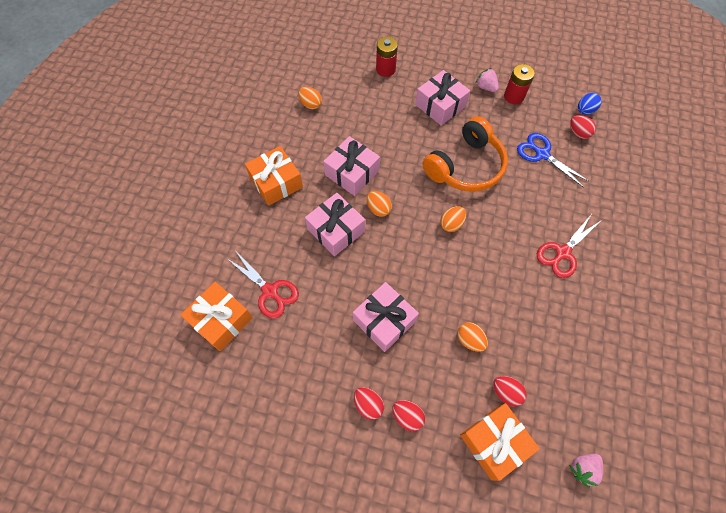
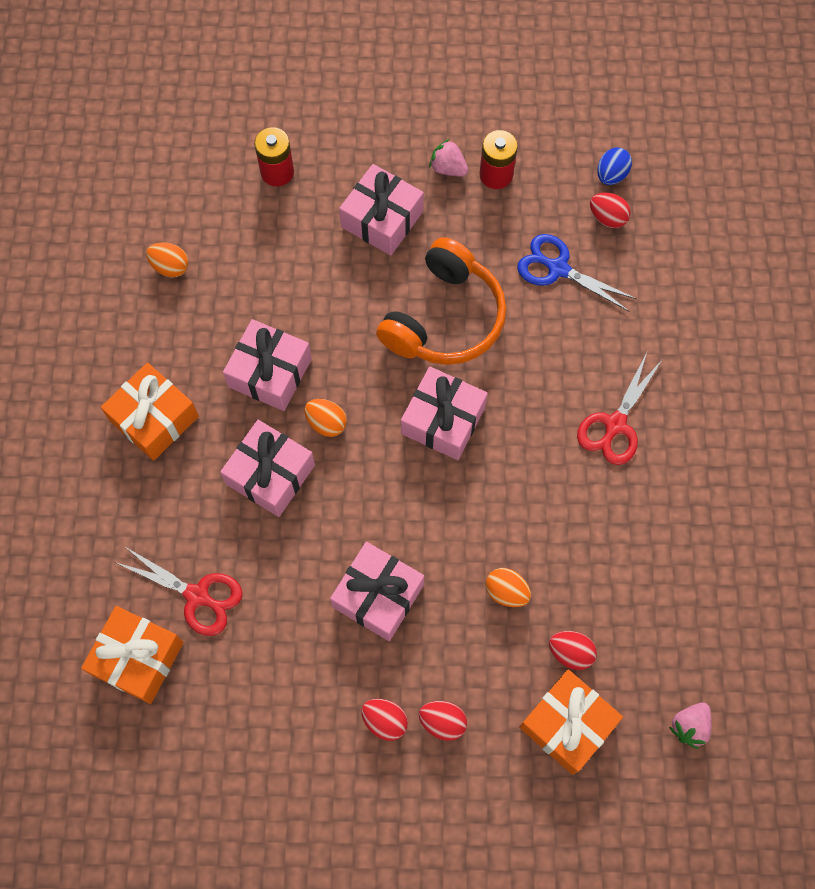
camera: 15 degrees left, 5 degrees up
(451, 224) = (443, 420): orange egg -> pink gift

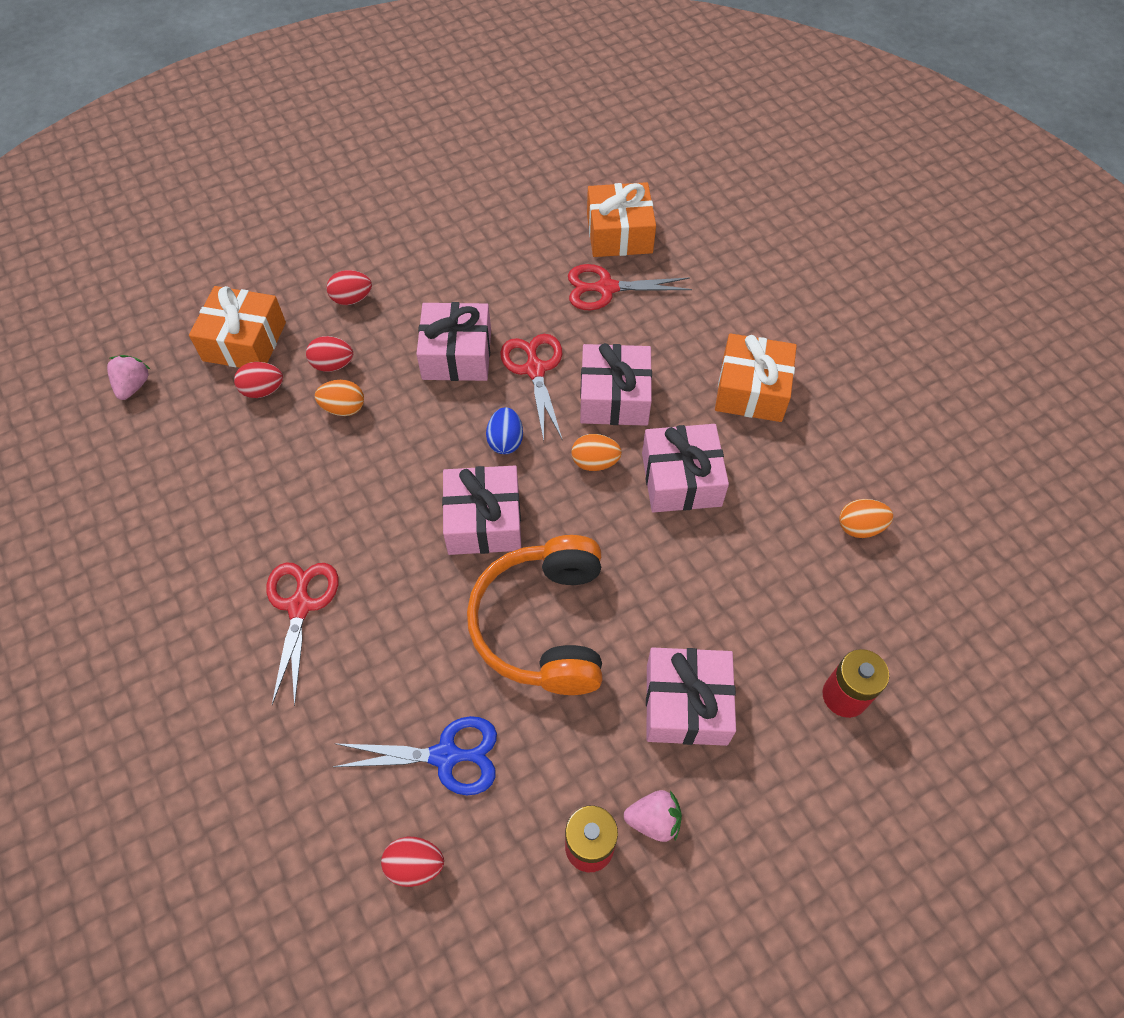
camera: 150 degrees right, 10 degrees down
(319, 540) = (535, 370): none -> red scissors
(385, 721) = (399, 280): red egg -> red egg (333, 365)
(611, 175) = (438, 938): blue egg -> blue egg (505, 441)

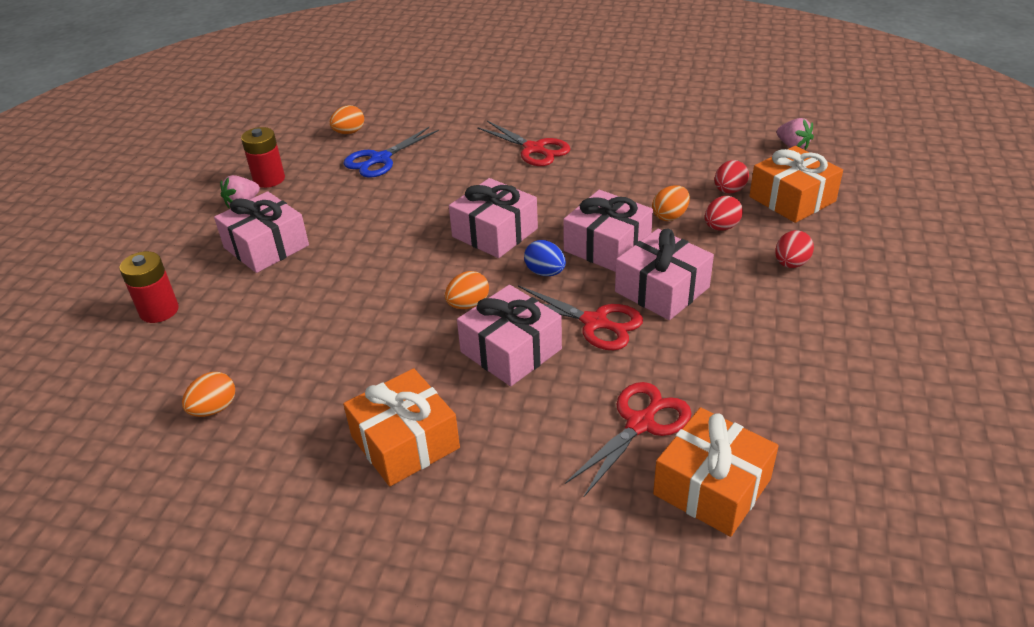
camera: 135 degrees right, 20 degrees down
(415, 865) = (349, 132): red egg -> orange egg
(544, 625) = (392, 221): orange headphones -> none
(681, 479) = (392, 339): pink gift -> pink gift (607, 246)

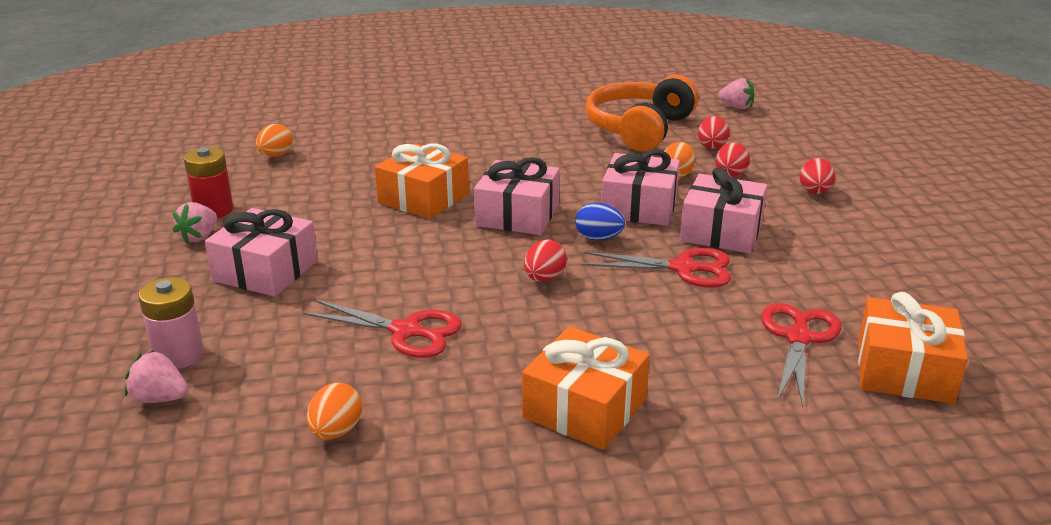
camera: 25 degrees left, 10 degrees down
(123, 345) = (160, 398): none -> pink strawberry
(159, 311) = (179, 355): red battery -> pink battery
(380, 159) = (334, 173): blue scissors -> none
(468, 305) = (544, 279): orange egg -> red egg
(511, 350) = (623, 307): pink gift -> none
(534, 149) = (495, 142): red scissors -> red scissors (406, 331)
(675, 156) = (639, 129): none -> orange headphones
(792, 199) = (771, 145): orange gift -> orange gift (423, 198)

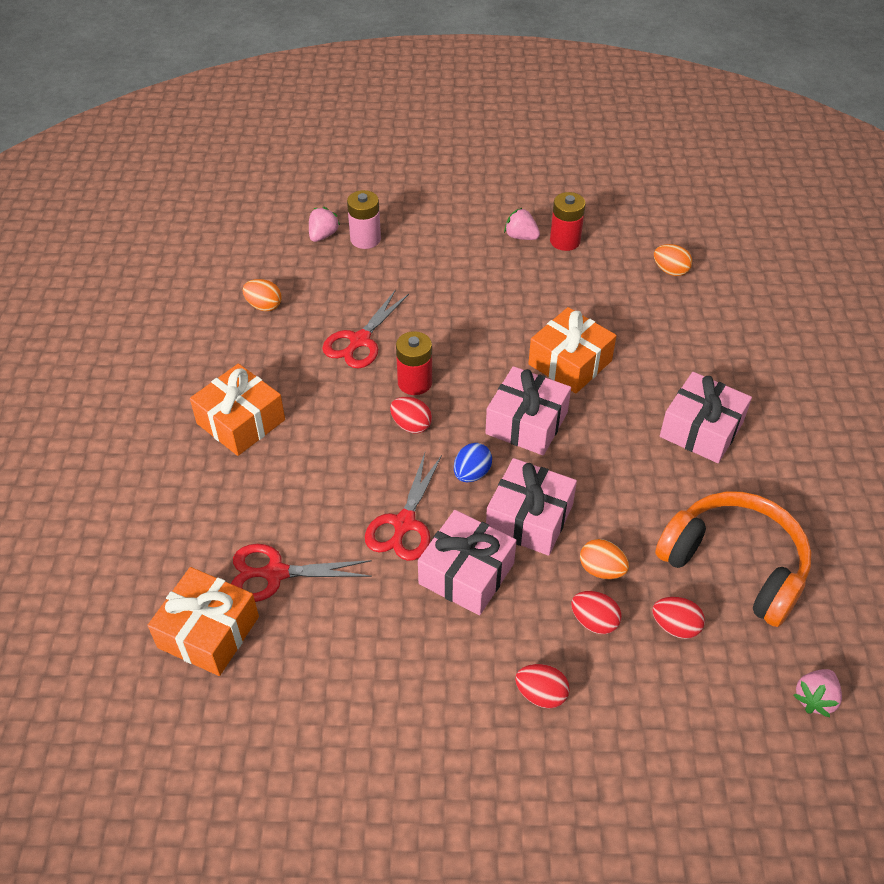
camera: 100 degrees right, 20 degrees up
(266, 271) = (462, 272): pink gift -> pink gift (701, 429)
(475, 283) = (415, 382): none -> red battery
(798, 338) = (275, 573): red scissors -> red scissors turned 150 degrees clockwise

